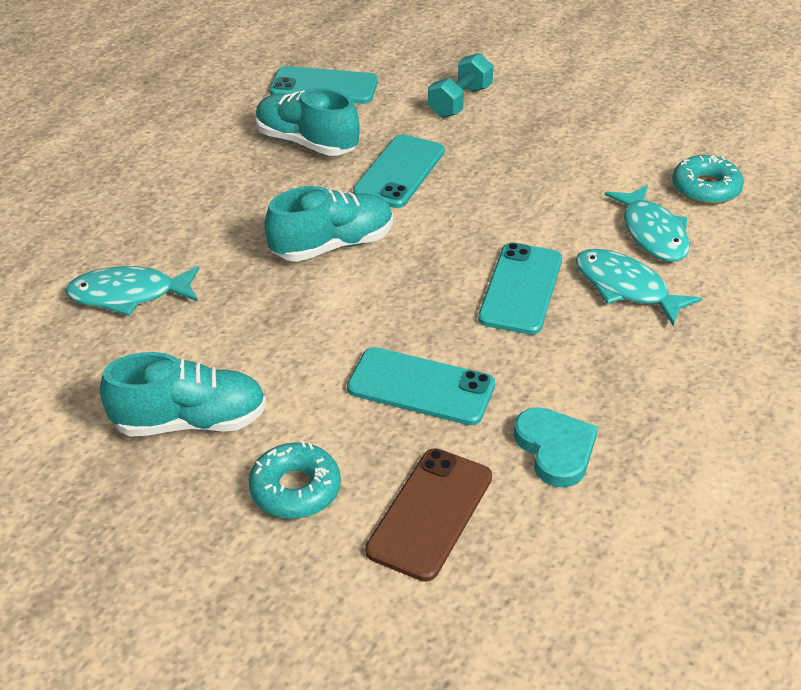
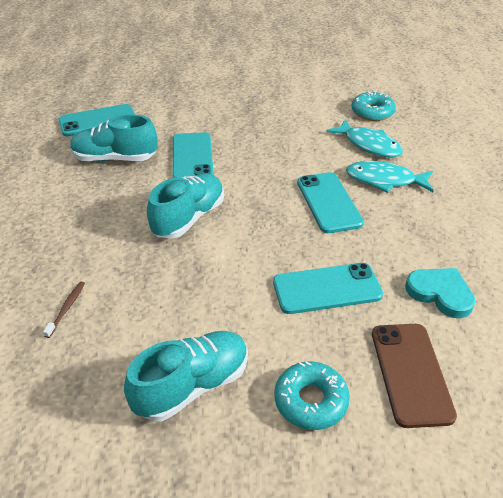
camera: 30 degrees left, 0 degrees up
(129, 295) = (66, 308): turquoise fish -> brown toothbrush
(460, 102) = (193, 106): turquoise dumbbell -> none

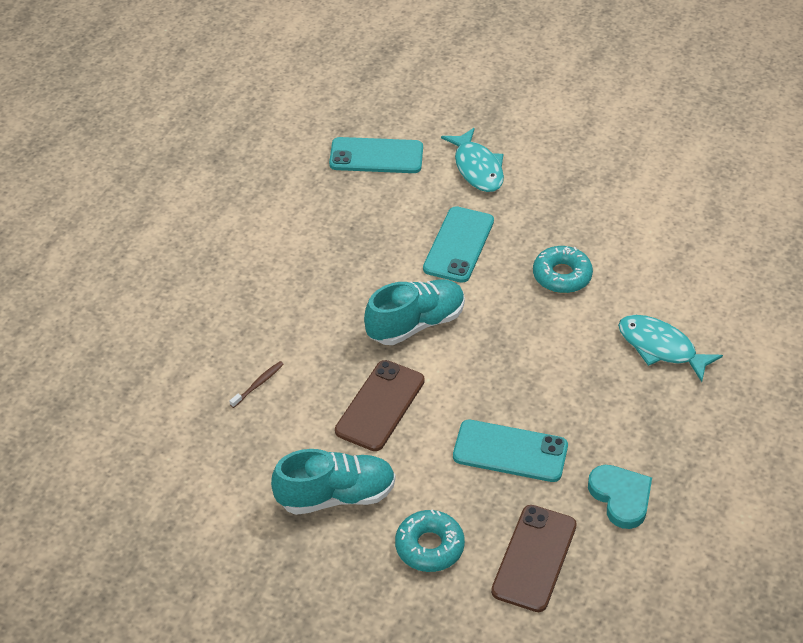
camera: 25 degrees right, 5 degrees up
(115, 158) = (373, 219): turquoise shoe -> none
(192, 289) = (380, 406): none -> brown phone
(329, 202) = (576, 355): turquoise phone -> none
(369, 145) = (677, 293): turquoise fish -> turquoise fish (477, 168)
(372, 112) = (718, 244): turquoise donut -> turquoise donut (562, 276)

